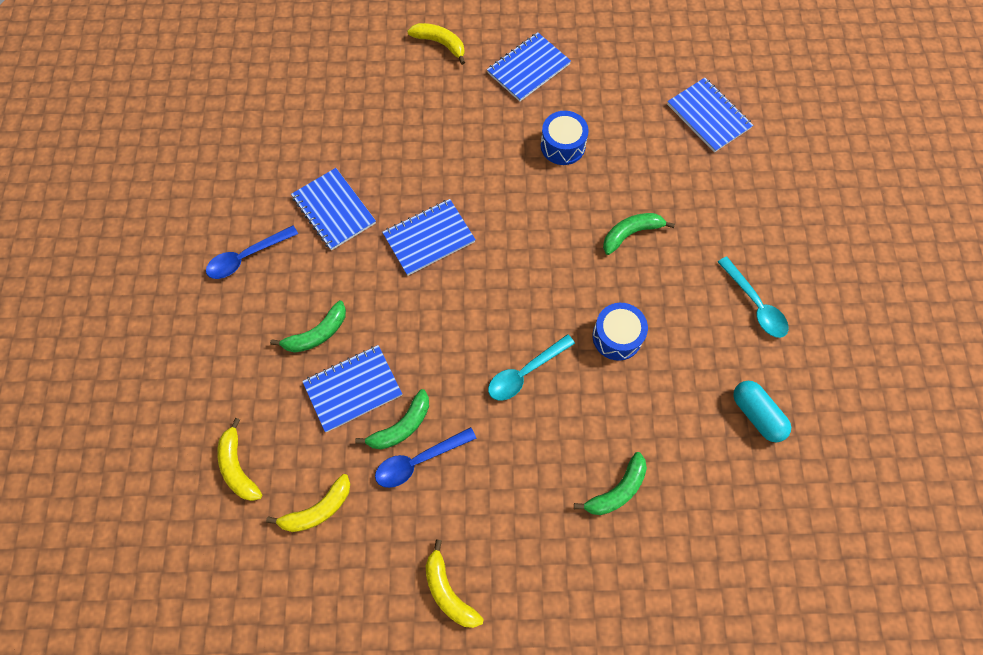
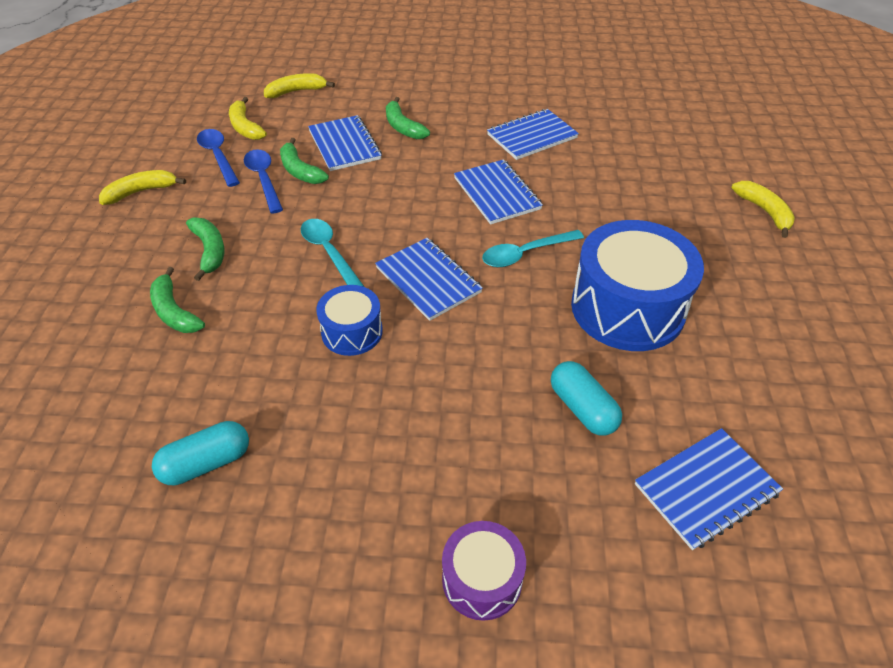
camera: 95 degrees right, 20 degrees down
(246, 257) = (484, 92): blue spoon -> blue spoon (218, 156)
(440, 44) = (764, 212): yellow banana -> yellow banana turned 60 degrees counterclockwise
(528, 68) = (747, 285): blue notebook -> blue notebook (428, 280)
(562, 146) = (627, 308): blue drum -> blue drum, size x1.90
(631, 233) = (493, 362): green banana -> green banana (209, 251)
(661, 178) = (582, 408): none -> turquoise capsule
(755, 305) = (365, 493): turquoise spoon -> turquoise spoon (525, 254)
(795, 233) = (482, 579): none -> purple drum

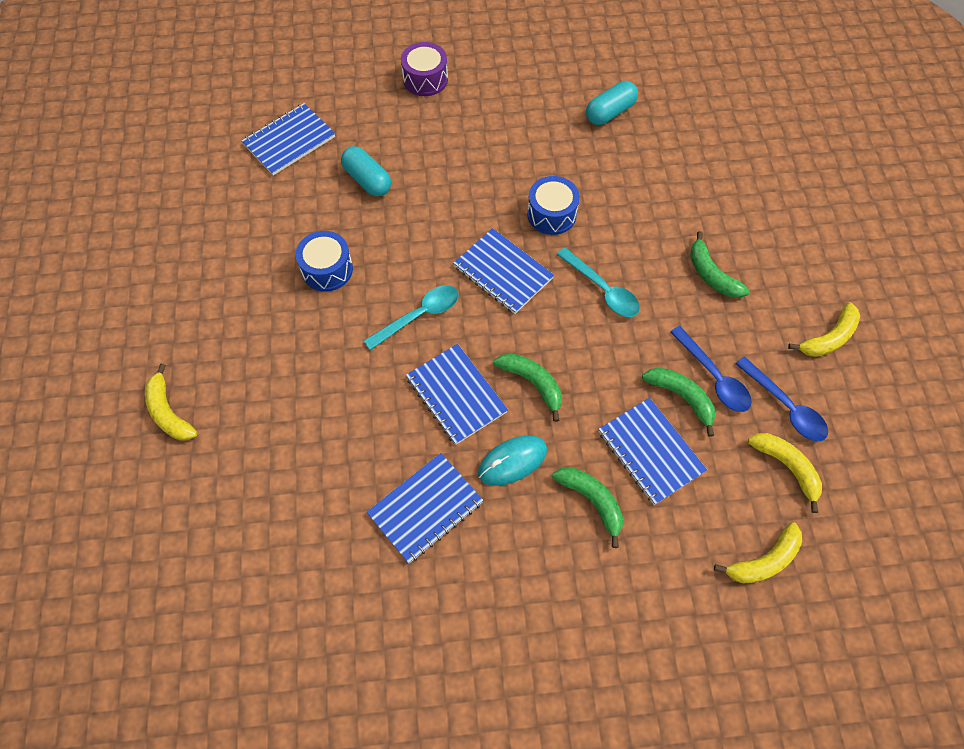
camera: 170 degrees right, 15 degrees up
(174, 311) = (702, 211): green banana -> green banana (533, 383)
(458, 152) = (512, 461): none -> turquoise mouse
(627, 308) = (327, 269): blue drum -> blue drum, size x0.53

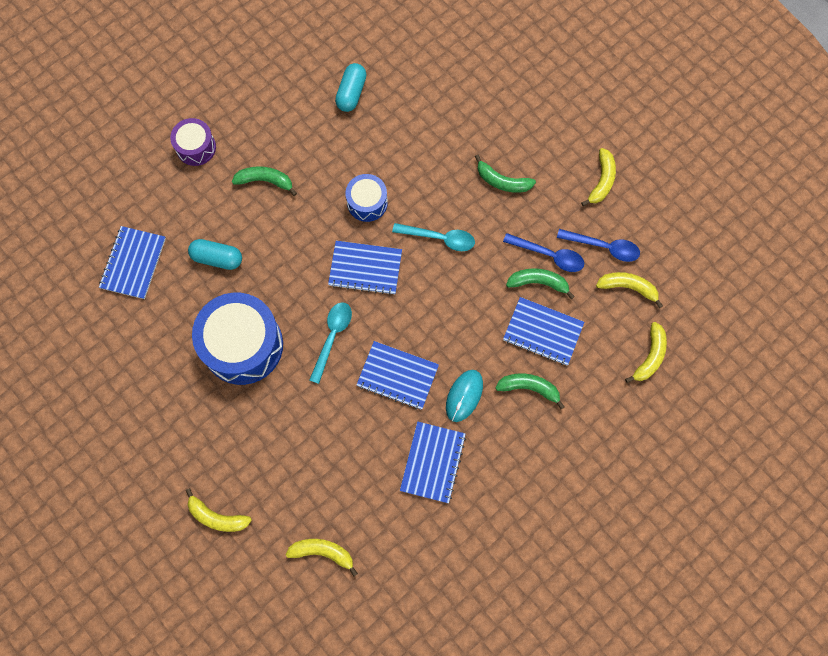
camera: 35 degrees left, 10 degrees up
(238, 522) = (323, 552): none -> yellow banana
(327, 269) = (243, 345): blue drum -> blue drum, size x1.90
(533, 383) = (440, 335): green banana -> green banana (265, 181)

